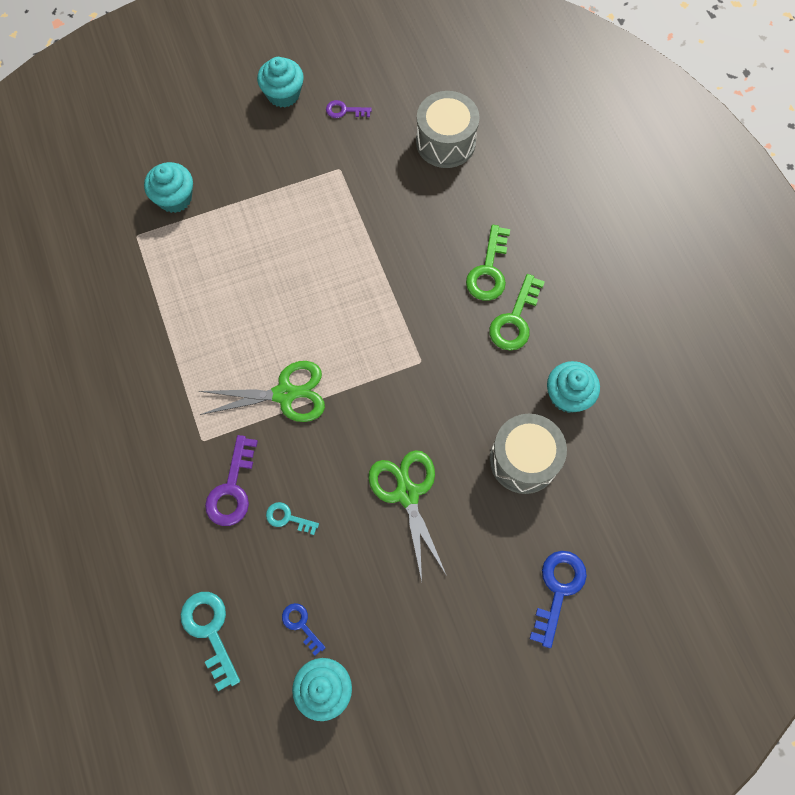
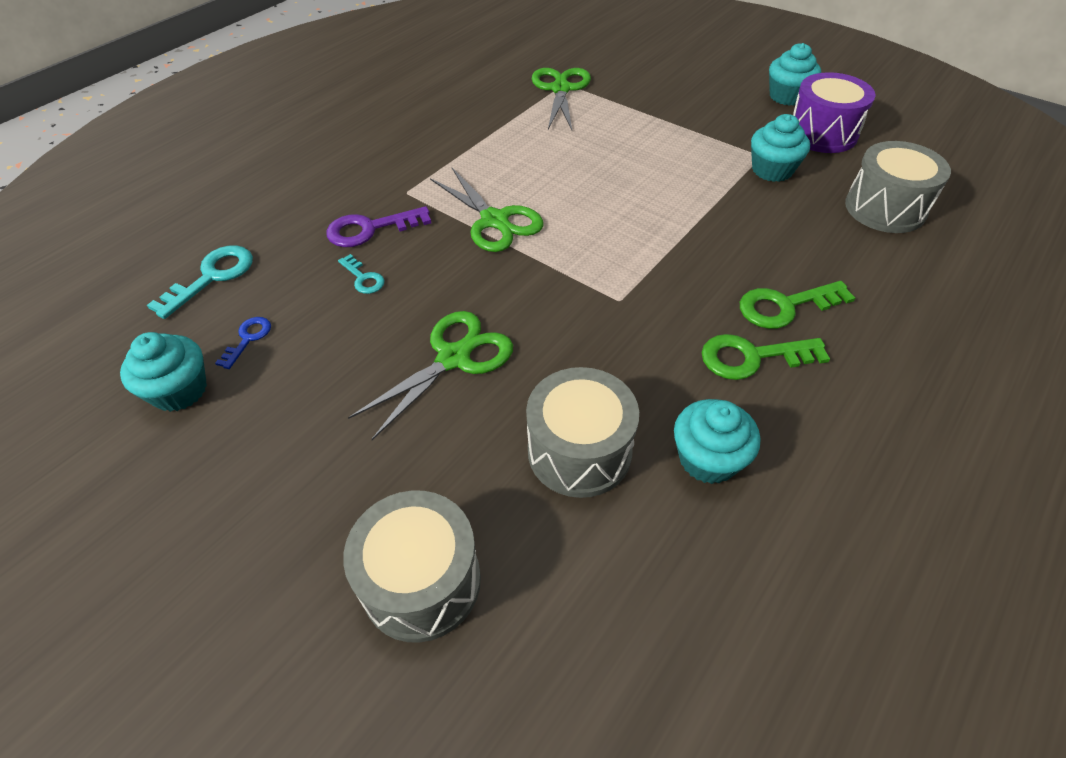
camera: 60 degrees right, 20 degrees down
(143, 244) = (560, 89): none -> green scissors
(175, 198) = (619, 86): turquoise cupcake -> turquoise cupcake (772, 170)
(287, 518) = (363, 278): turquoise key -> turquoise key turned 150 degrees clockwise
(344, 110) = (822, 133): purple key -> purple drum
(558, 590) = (421, 581): blue key -> grey drum

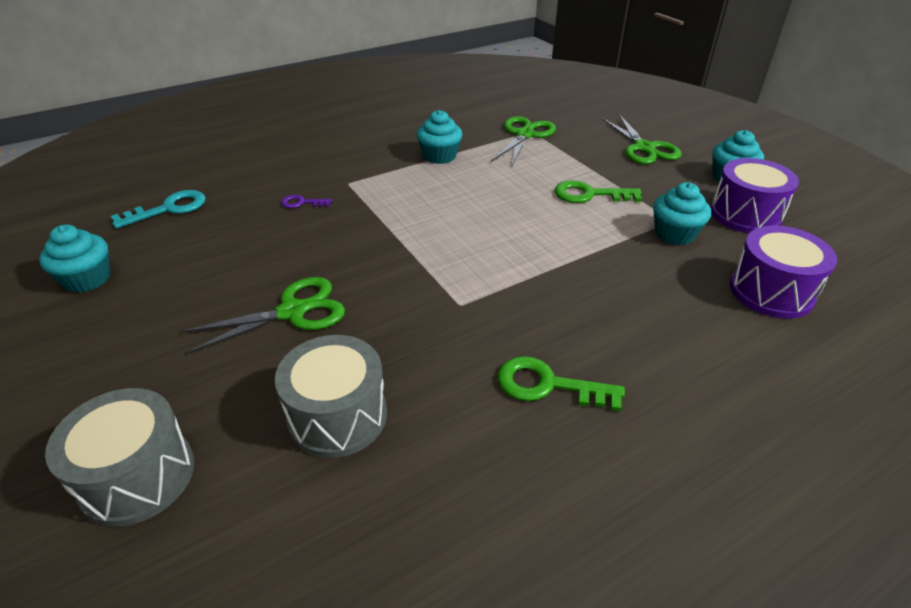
camera: 20 degrees right, 10 degrees down
(248, 339) = (159, 256): blue key -> none
(363, 278) = (270, 236): turquoise key -> none
(370, 229) = (302, 203): purple key -> purple key, size x0.58
(495, 221) = (400, 219): green scissors -> green scissors (644, 148)
(708, 459) = (445, 460): turquoise cupcake -> turquoise cupcake (439, 156)
(785, 306) = (610, 350): green key -> green key (589, 194)
(885, 208) = (771, 292): grey drum -> purple drum

